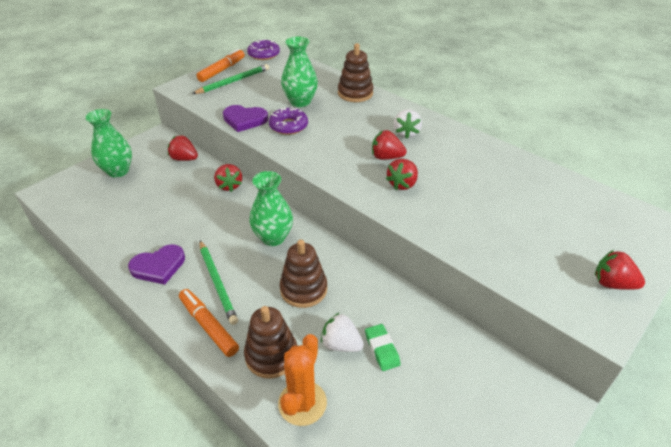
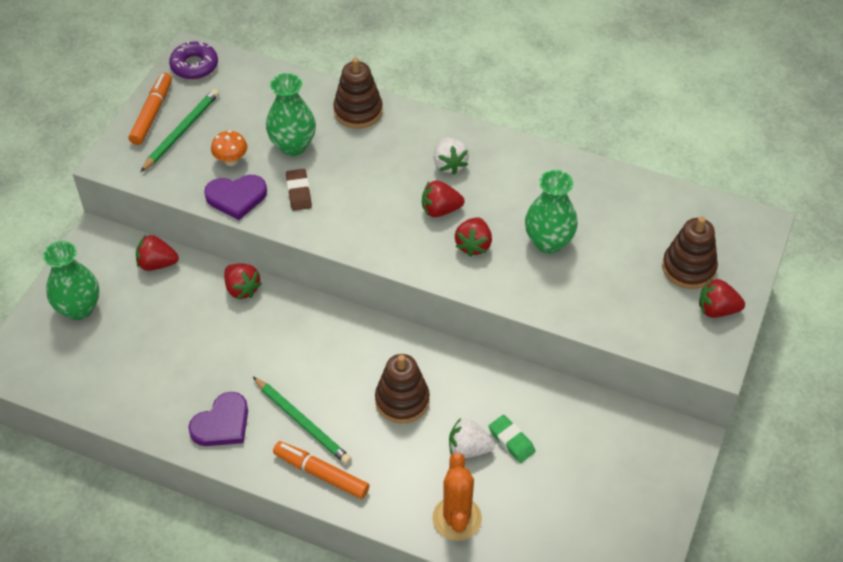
camera: 20 degrees left, 10 degrees up
(254, 101) = (231, 161): none -> orange mushroom
(271, 355) = (403, 483): brown stacking toy -> brown stacking toy (688, 268)
(273, 237) = (336, 346): green vase -> green vase (548, 242)
(288, 126) = (299, 192): purple donut -> brown eraser

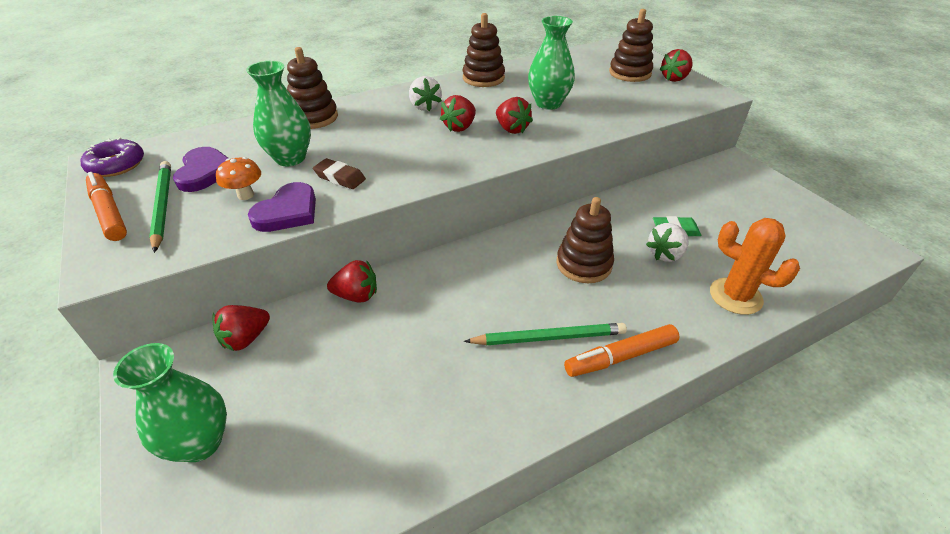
camera: 50 degrees left, 10 degrees down
(222, 424) = (492, 400): purple heart -> purple heart (205, 172)
(449, 164) = (425, 107): white strawberry -> white strawberry turned 45 degrees clockwise
(547, 166) = (483, 78): none -> brown stacking toy

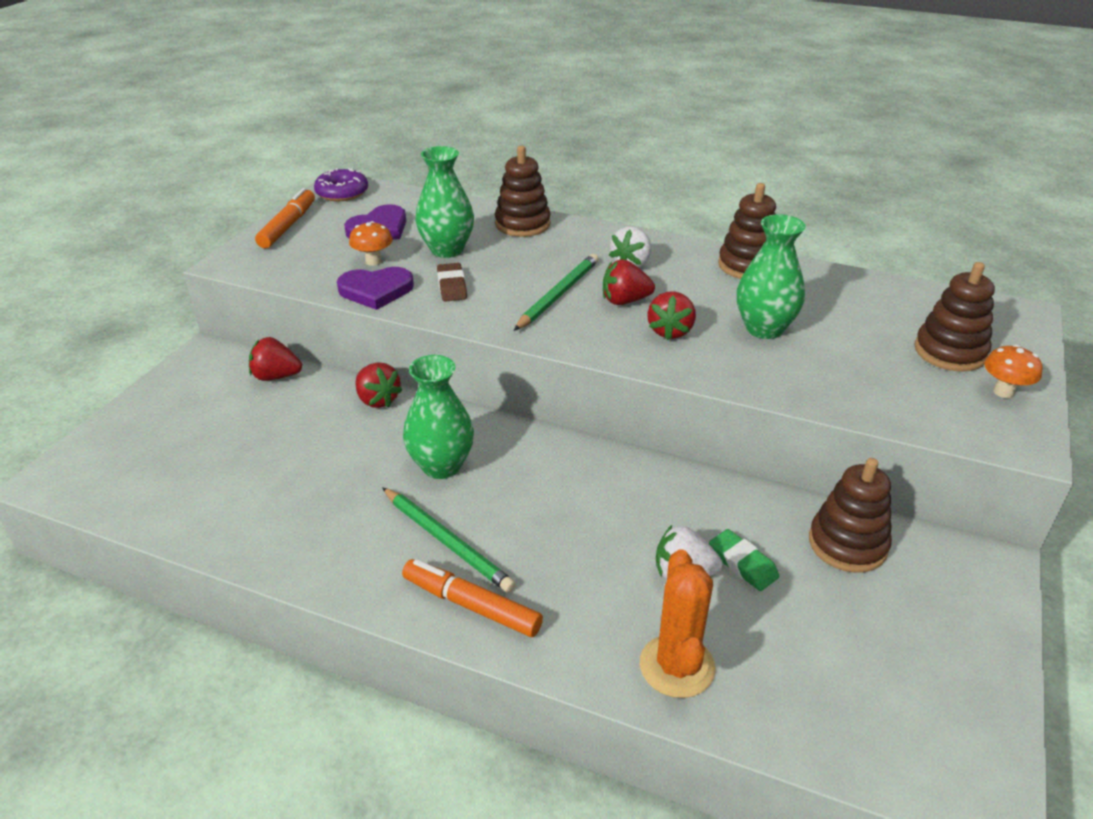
camera: 50 degrees right, 5 degrees down
(162, 206) = (319, 239): green pencil -> green pencil (558, 294)
(200, 442) = (169, 419): green vase -> green vase (441, 466)
(584, 264) = (584, 516): brown stacking toy -> brown stacking toy (847, 544)
(674, 78) = (1003, 392): red strawberry -> orange mushroom

